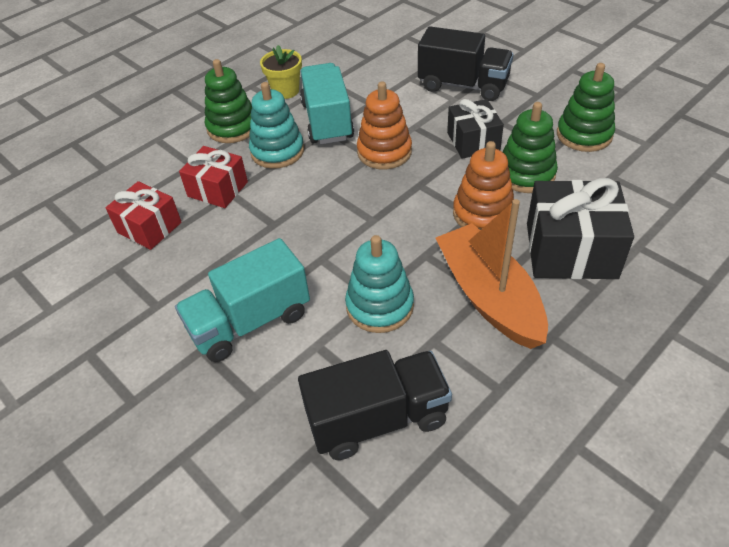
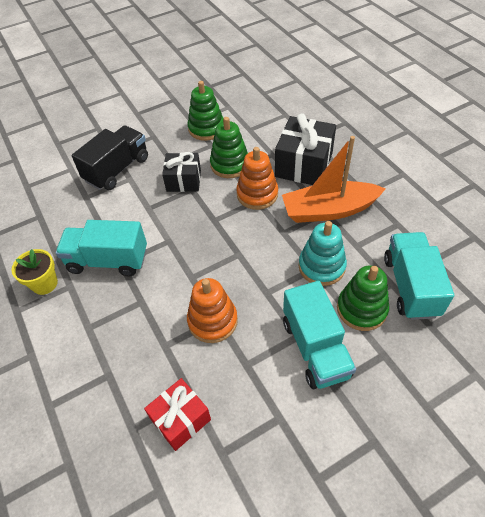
camera: 75 degrees left, 5 degrees up
(218, 189) = (155, 355): red gift -> none
(232, 127) = (73, 334): green stacking toy -> green stacking toy (361, 309)
(277, 151) = (128, 302): turquoise stacking toy -> none
(377, 419) = (410, 286): black truck -> turquoise truck
(384, 152) = (168, 232): orange stacking toy -> orange stacking toy (212, 321)

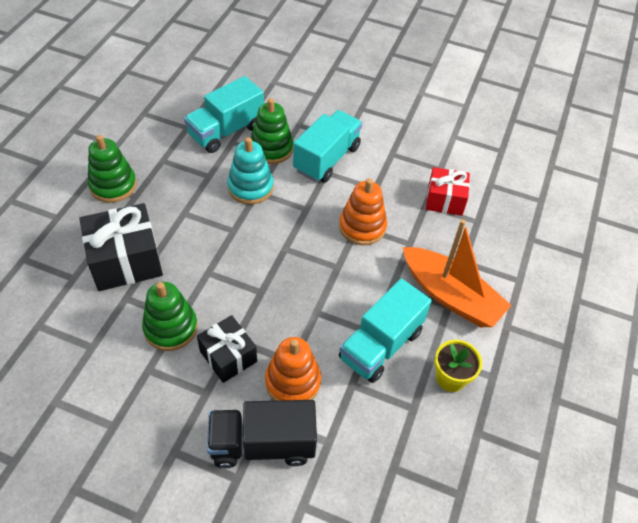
camera: 135 degrees left, 0 degrees up
(108, 261) = (381, 345): turquoise truck -> turquoise truck turned 75 degrees clockwise
(206, 128) = (119, 396): green stacking toy -> green stacking toy (113, 185)
(257, 194) = (199, 276): orange stacking toy -> orange stacking toy (293, 381)
(329, 210) = (180, 211): orange boat -> orange boat (451, 296)

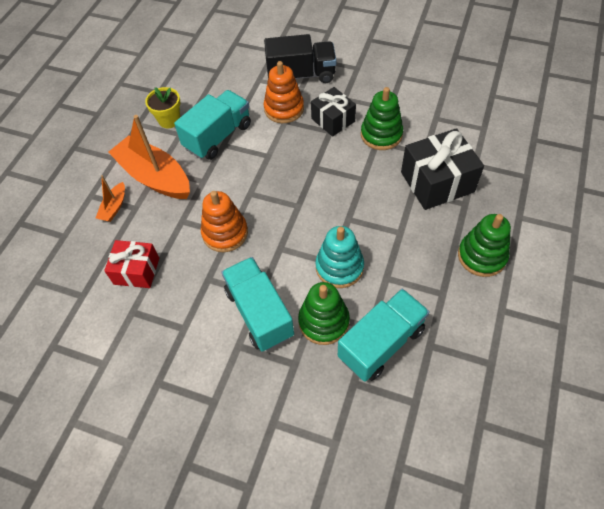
camera: 175 degrees left, 5 degrees up
(326, 159) = (259, 313): turquoise truck -> turquoise truck turned 120 degrees clockwise
(487, 264) = (114, 207): none -> orange boat

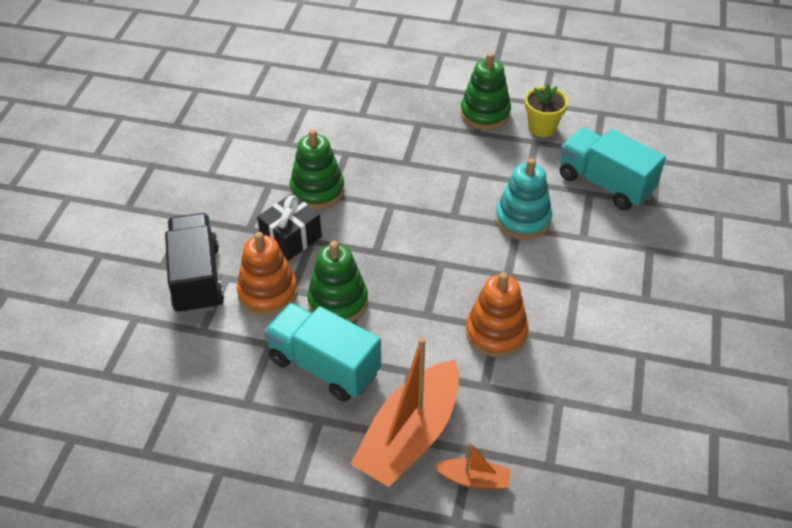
camera: 100 degrees left, 10 degrees down
(136, 271) = (576, 423): red gift -> none
(169, 120) = (288, 439): yellow flower pot -> yellow flower pot (542, 128)
(259, 313) = (600, 284): turquoise truck -> none
(324, 321) = (594, 228): green stacking toy -> green stacking toy (338, 302)
(437, 182) = (390, 143): black gift -> none

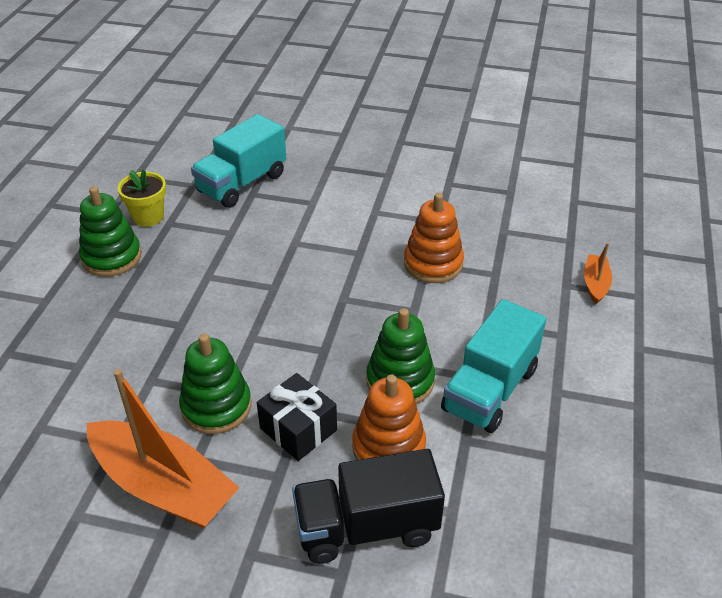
camera: 90 degrees left, 5 degrees down
(409, 436) = (561, 324): orange boat -> orange boat (163, 486)
(523, 220) = (285, 238): turquoise stacking toy -> none

